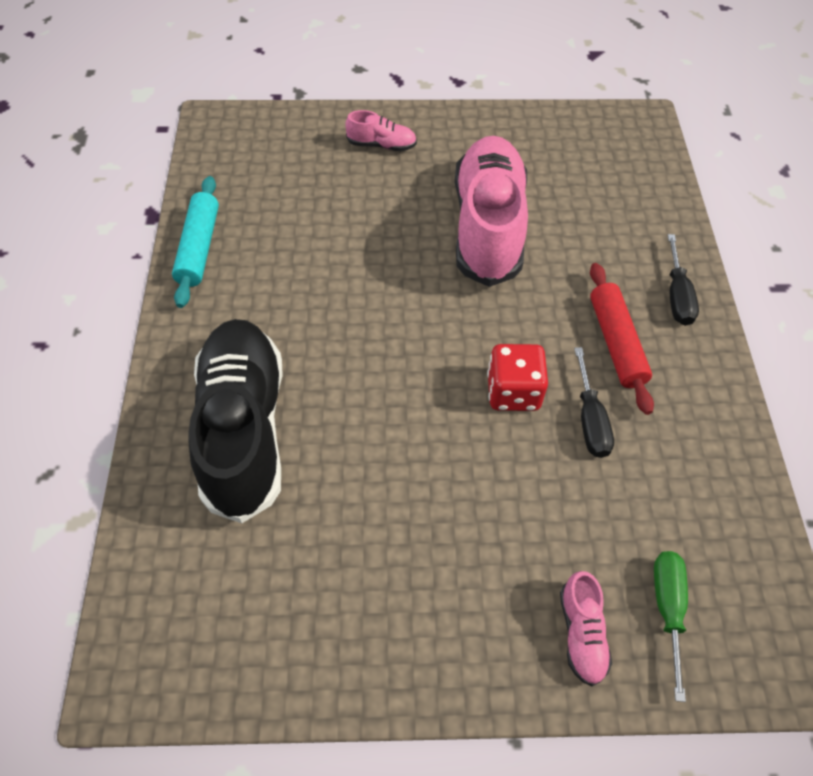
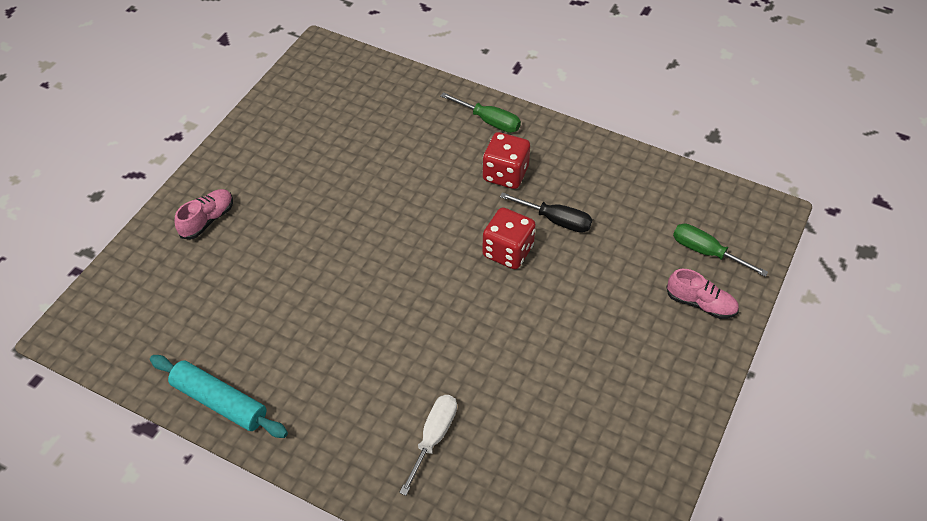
camera: 60 degrees left, 5 degrees down
(244, 429) = (433, 438): black shoe -> white screwdriver
(487, 226) = (350, 193): pink shoe -> none
(616, 343) = (505, 174): red rolling pin -> red dice
(677, 295) = (489, 121): black screwdriver -> green screwdriver

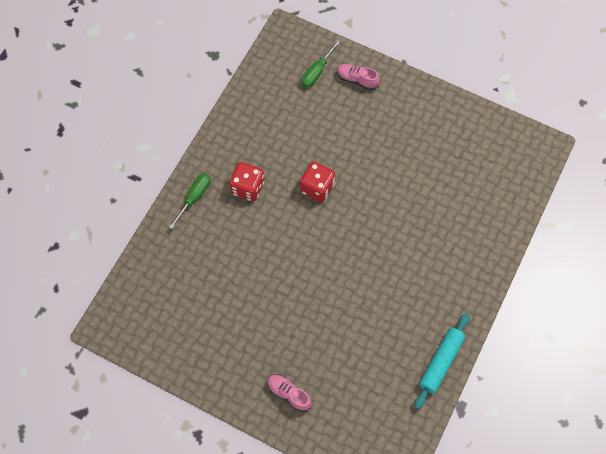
camera: 90 degrees left, 15 degrees up
(433, 438) = (458, 232): white screwdriver -> none
(556, 220) = (290, 157): black screwdriver -> none
(700, 304) = (357, 80): pink shoe -> pink shoe turned 90 degrees counterclockwise

